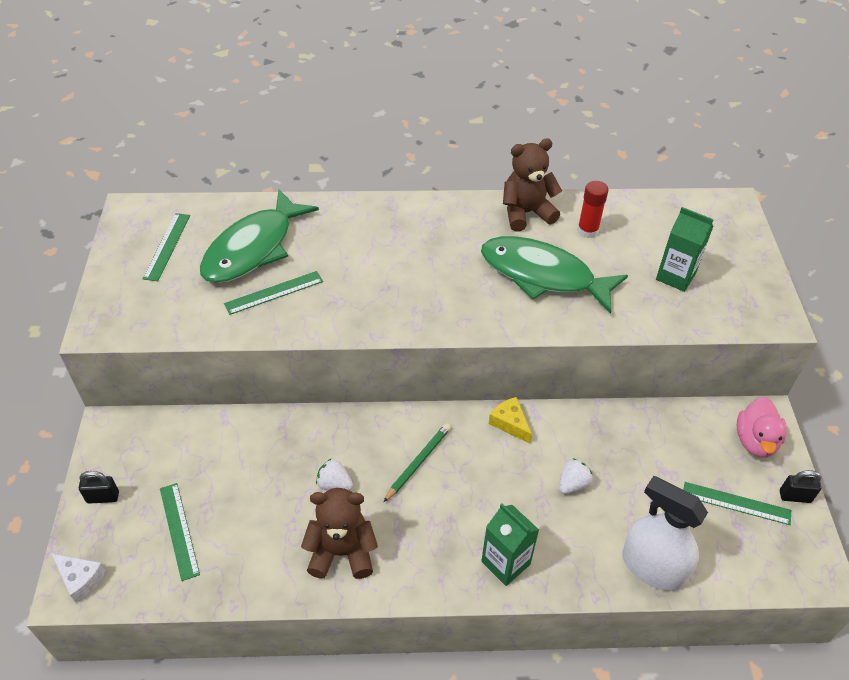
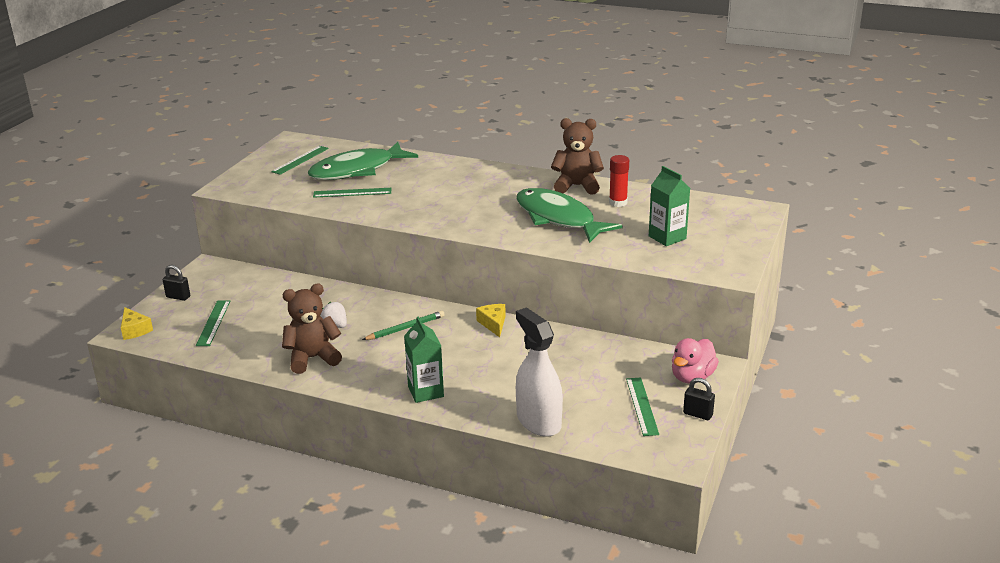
camera: 25 degrees right, 20 degrees down
(81, 579) = (135, 330): white cheese -> yellow cheese
(342, 552) = (312, 358): brown teddy bear -> brown teddy bear turned 45 degrees counterclockwise
(572, 484) = (514, 365): white strawberry -> none
(736, 503) = (642, 406): green ruler -> green ruler turned 45 degrees clockwise

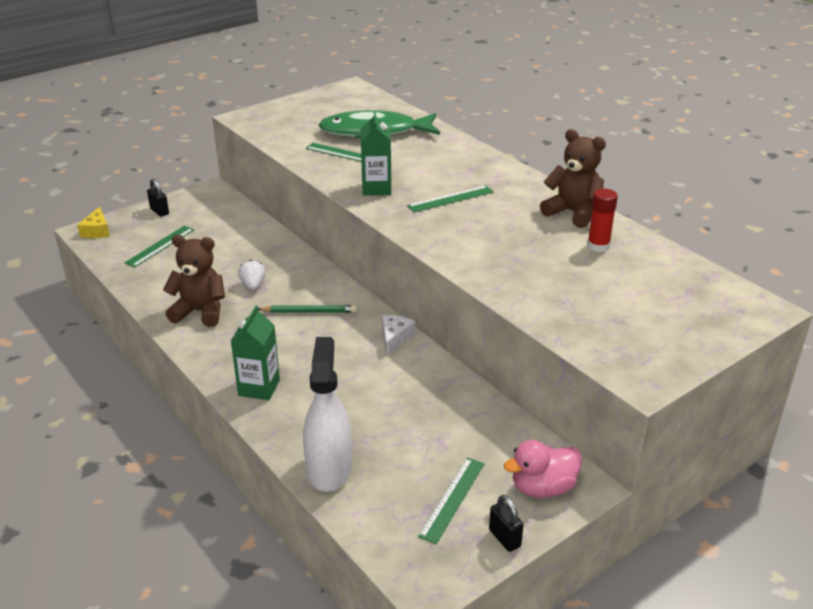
camera: 30 degrees right, 5 degrees up
(300, 160) = (336, 108): green ruler -> green ruler (450, 199)
(493, 324) = (394, 338): yellow cheese -> white cheese
(558, 218) = (513, 244): green fish -> none
(667, 237) = (611, 307): green carton -> green carton (376, 188)

